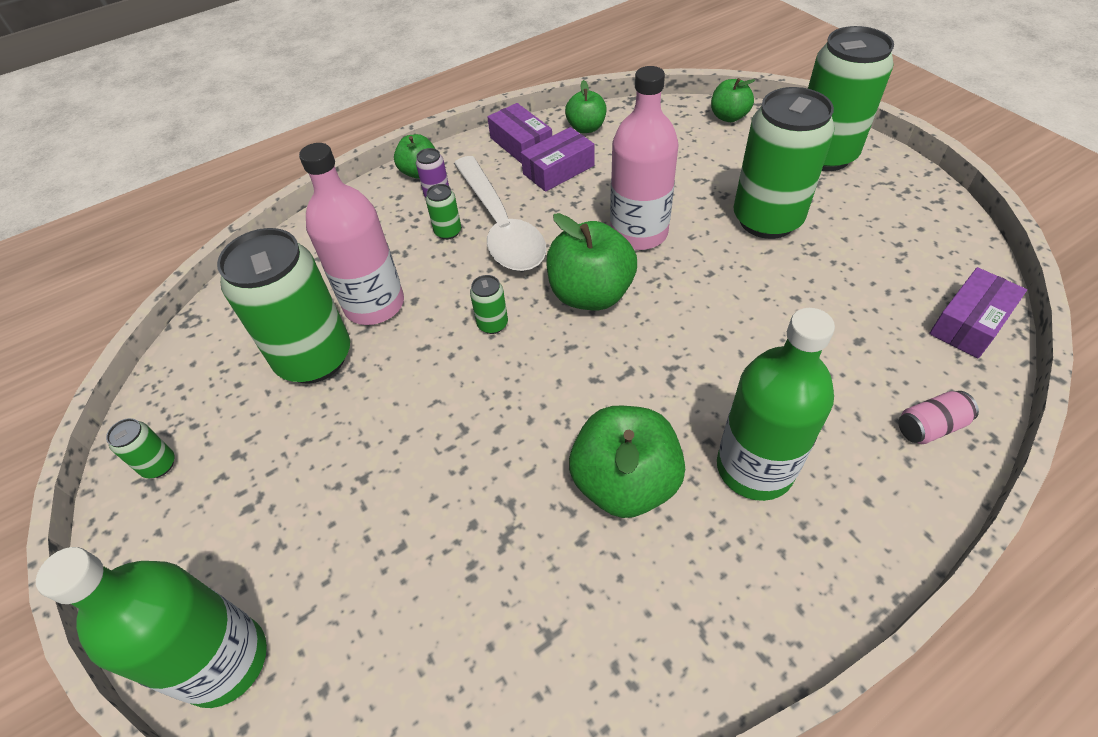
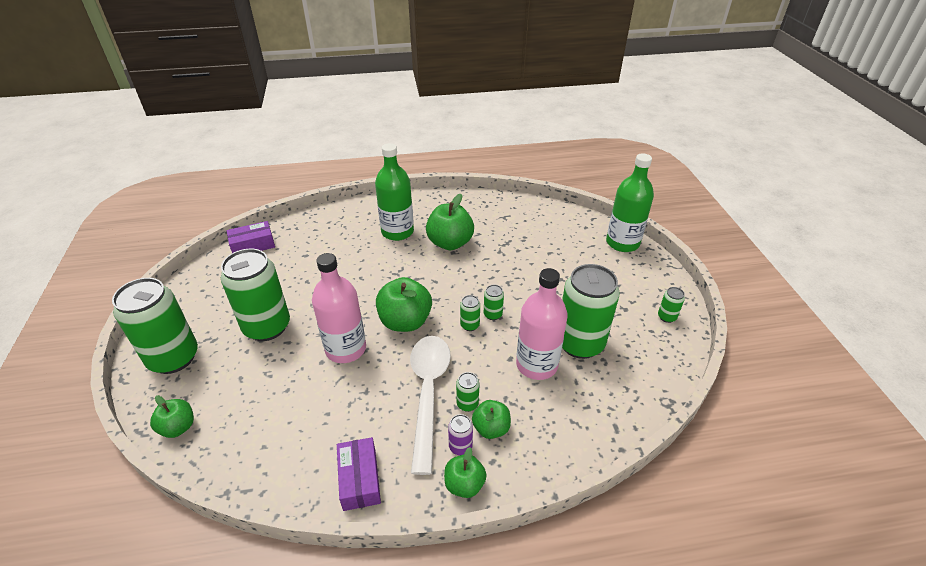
camera: 160 degrees left, 10 degrees down
(465, 354) = (493, 314): none -> green can
(558, 170) = (352, 430): purple box -> none
(586, 128) = (292, 473): green apple -> green apple (491, 428)
(930, 427) = (321, 222): pink can -> none

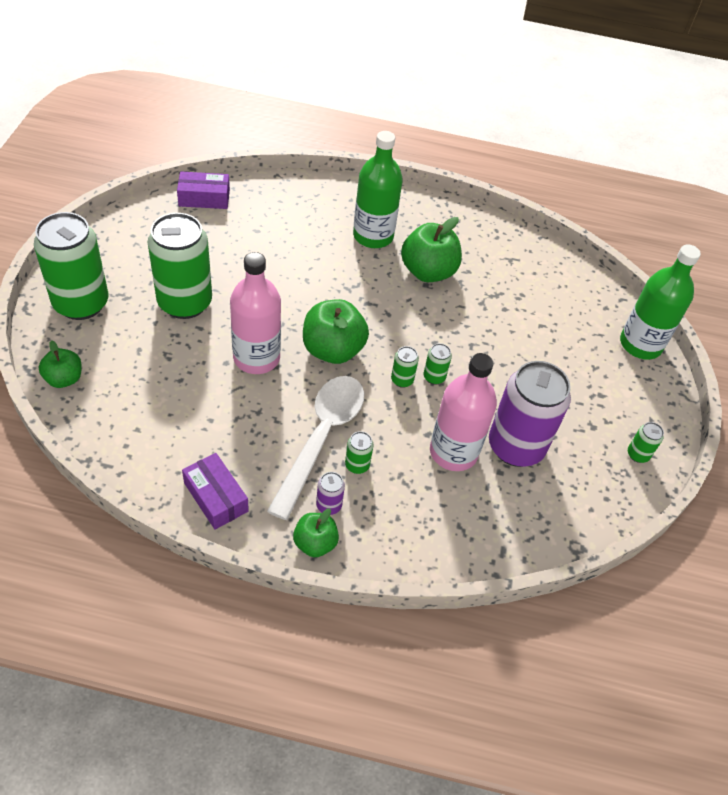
camera: 15 degrees right, 10 degrees up
(359, 479) = (216, 497): purple box -> purple box turned 45 degrees counterclockwise
(491, 428) = (369, 499): green apple -> none
(580, 343) = (515, 447): green can -> purple can

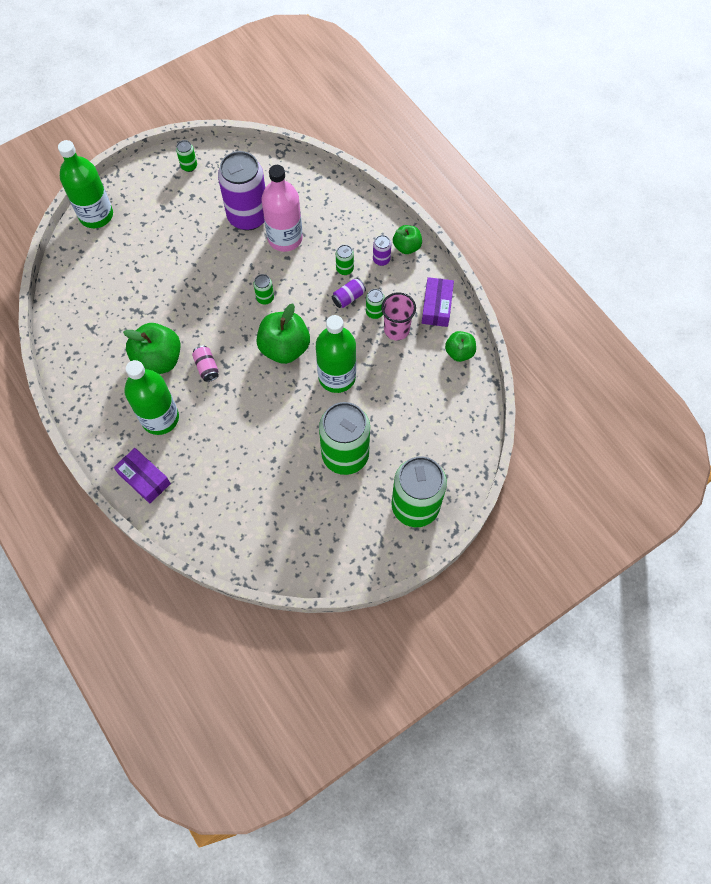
camera: 130 degrees left, 15 degrees up
(64, 379) = (467, 448): green apple -> green apple (459, 352)
(204, 198) = (245, 552): purple box -> purple box (144, 479)
(238, 441) = (396, 330): none -> pink cup
(256, 358) = (337, 377): pink bottle -> green bottle
(321, 438) = (348, 297): white spoon -> purple can
(382, 291) = (207, 367): none -> pink can
(434, 377) = (244, 286): green can -> green can (374, 312)

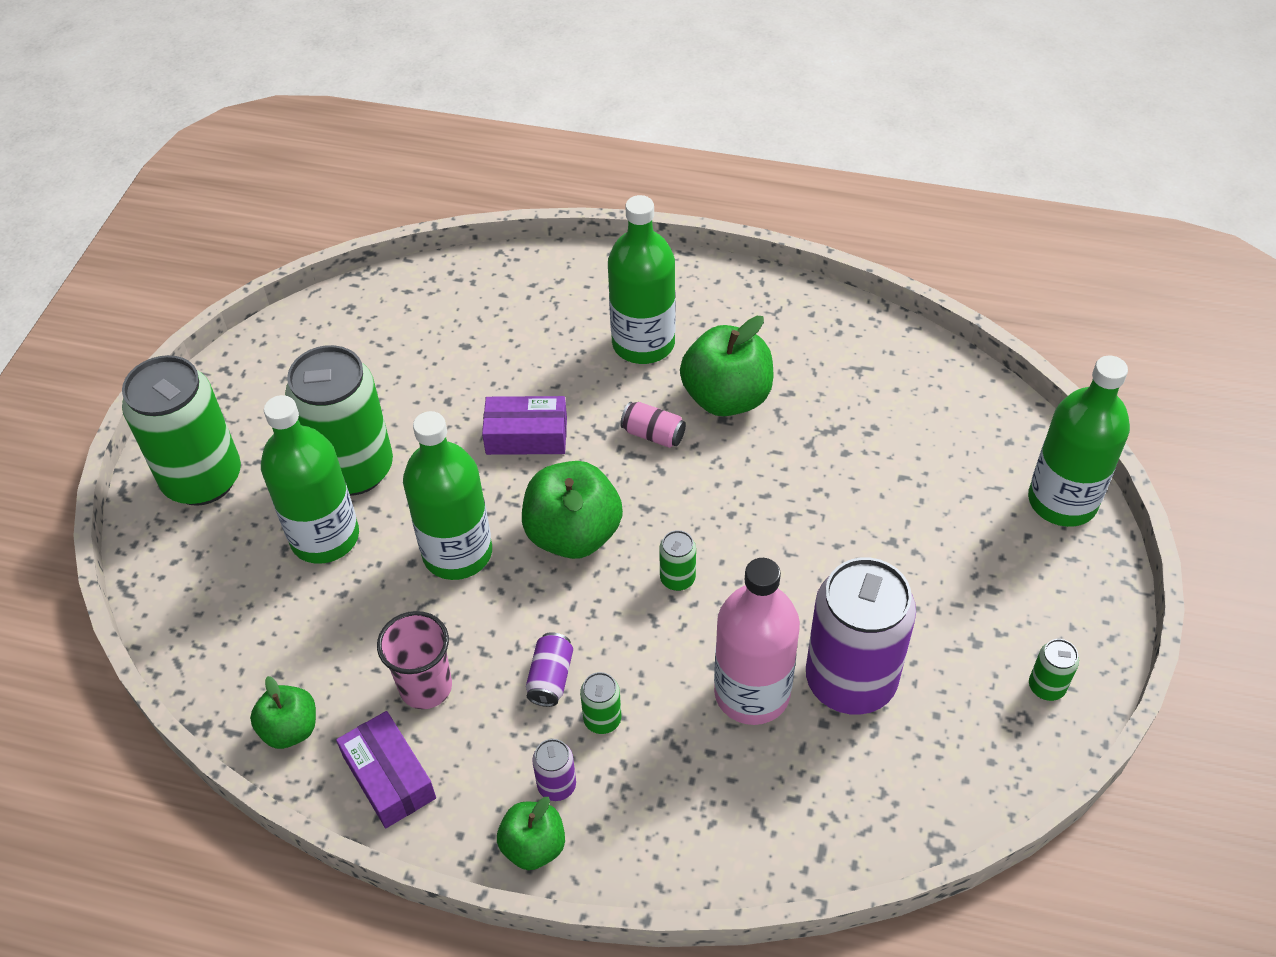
camera: 140 degrees right, 15 degrees down
(144, 479) = (587, 280): purple box -> purple box (526, 435)
(374, 312) = (486, 687): green can -> none
(384, 429) = (325, 537): none -> green bottle

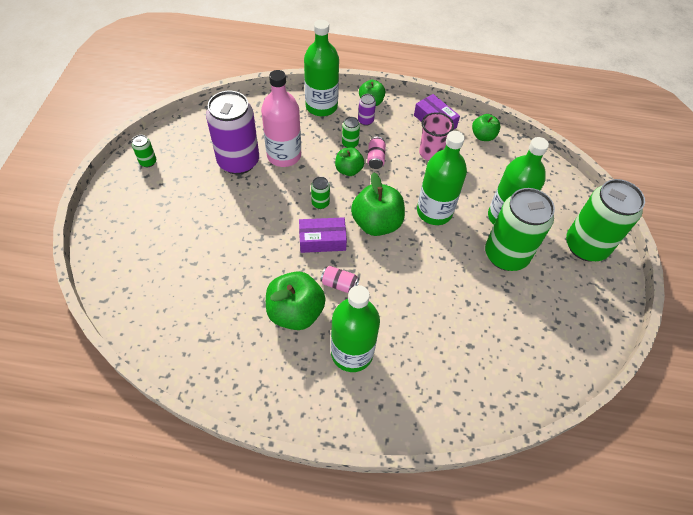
camera: 170 degrees right, 5 degrees up
(526, 435) = (414, 280): purple box -> purple box (322, 240)
(550, 678) = (375, 158): purple can -> pink can
(613, 651) = (348, 170): none -> green apple
(1062, 501) = (106, 252): green bottle -> green bottle (321, 106)

